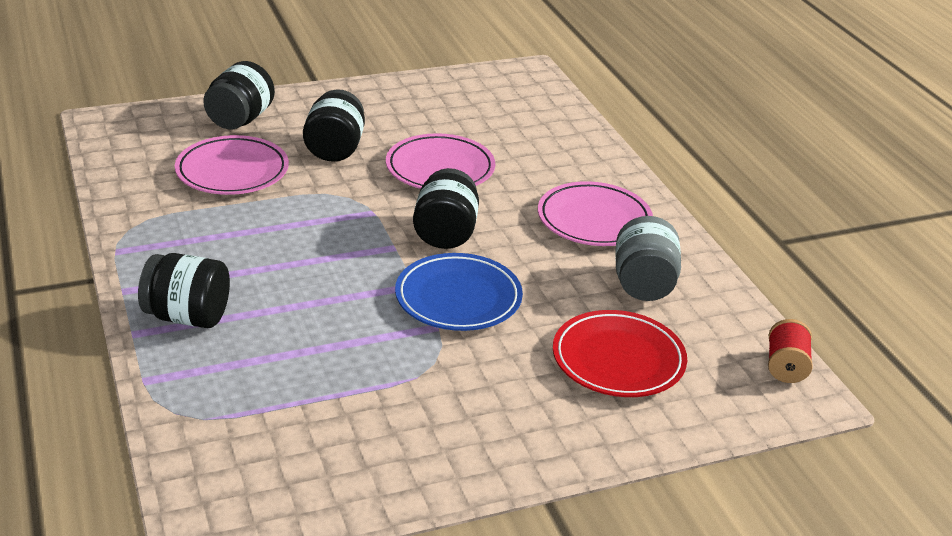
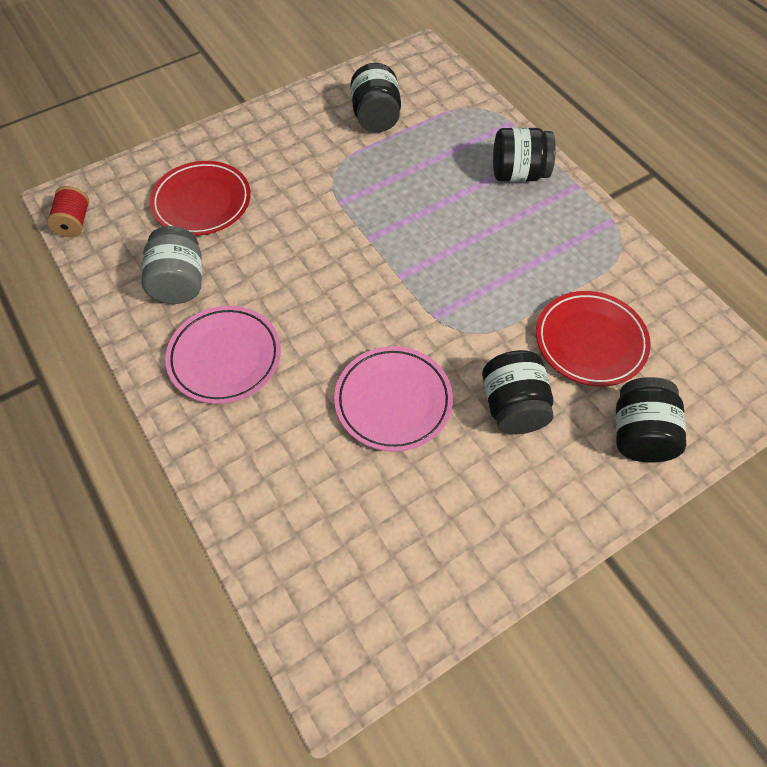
camera: 170 degrees right, 25 degrees up
(232, 171) = (590, 341): pink plate -> red plate
(445, 233) = (361, 304): black jar -> black jar (376, 117)
(458, 298) = (331, 233): blue plate -> none

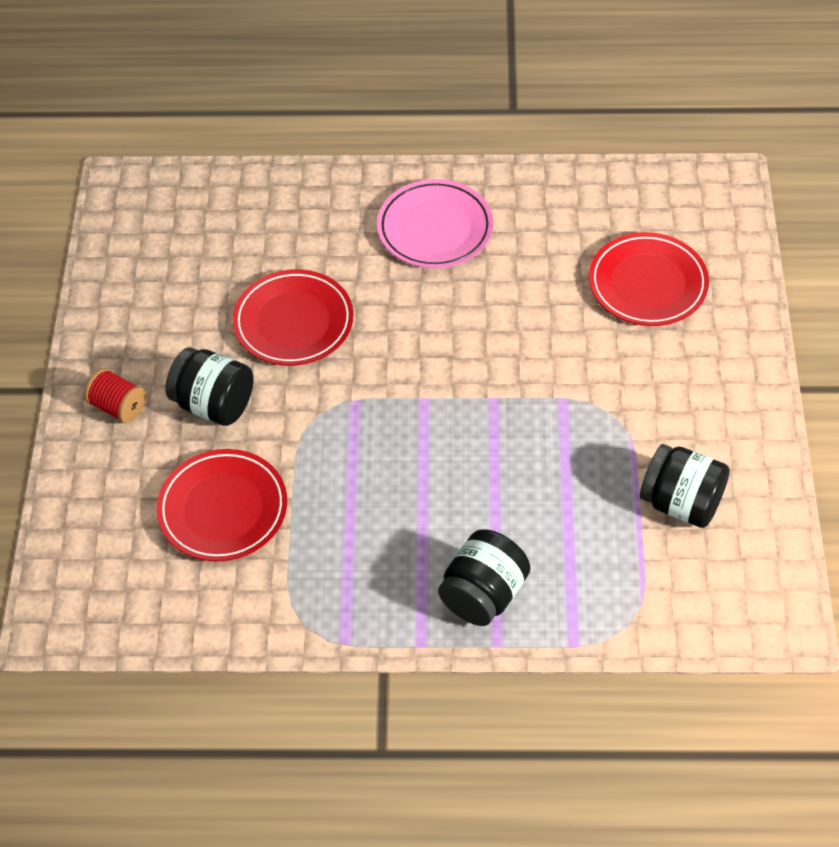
camera: 125 degrees right, 5 degrees down
(74, 222) = (688, 179): red spool -> red spool (118, 407)
(179, 283) = (548, 229): grey jar -> none
(393, 401) = (293, 322): pink plate -> red plate
(639, 434) = (107, 481): black jar -> none

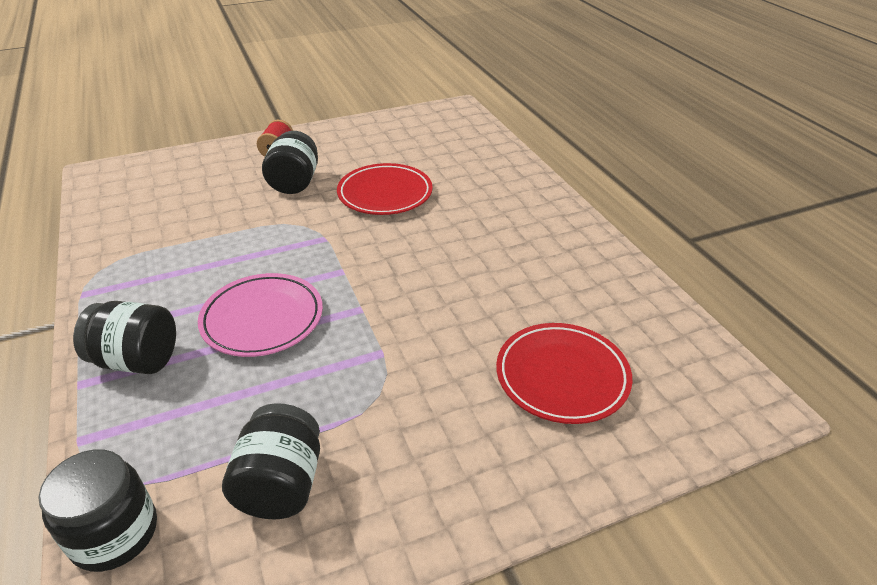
camera: 65 degrees right, 15 degrees down
(223, 509) = (202, 209): red plate -> none
(435, 229) = (522, 231): pink plate -> pink plate (262, 319)
(685, 619) = (114, 533): none -> black jar

